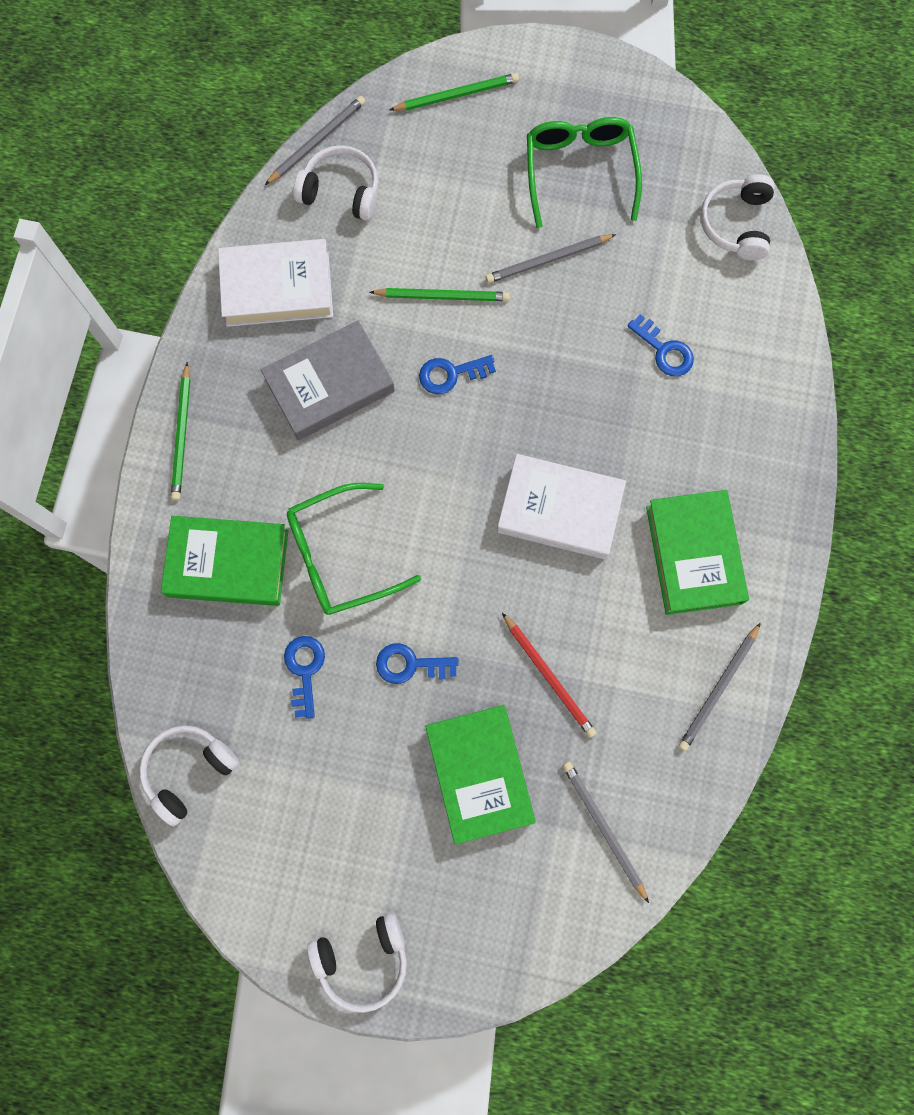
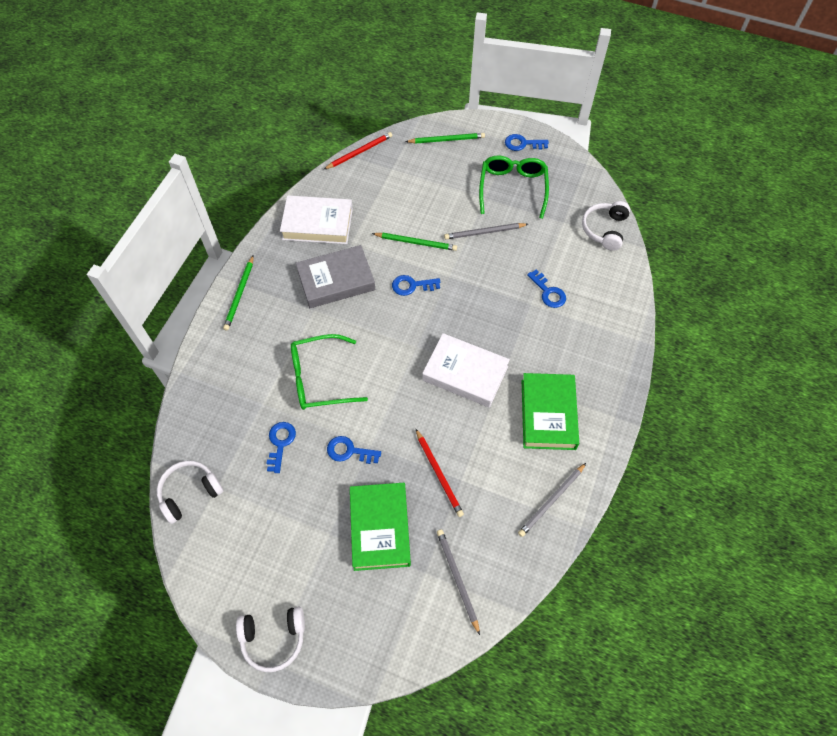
camera: 10 degrees right, 15 degrees down
(228, 563) = (248, 371): green book -> none
(317, 141) = (359, 152): grey pencil -> red pencil
(341, 191) = (367, 179): white headphones -> none
(582, 83) = (522, 144): none -> blue key

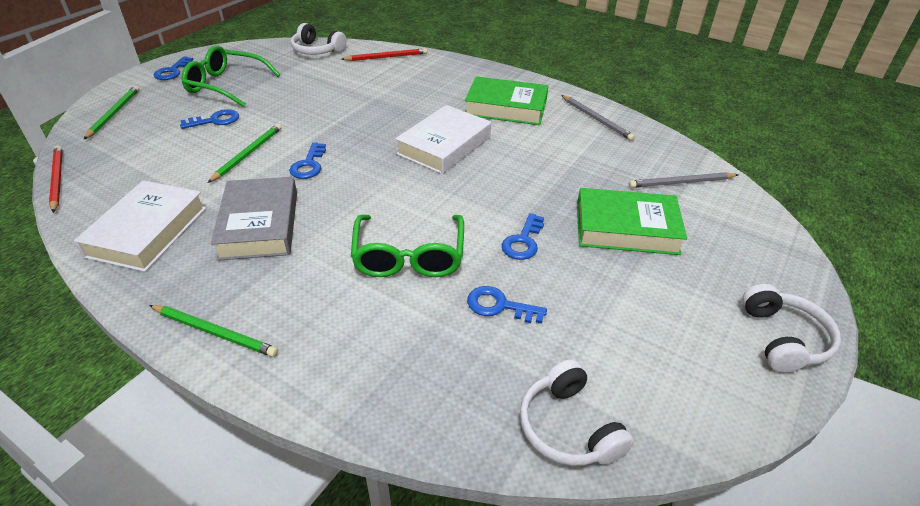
camera: 80 degrees left, 20 degrees down
(439, 474) = (562, 178): red pencil -> red pencil (386, 57)
(484, 232) = (270, 109): grey pencil -> none
(548, 292) = (370, 86): blue key -> blue key (215, 120)

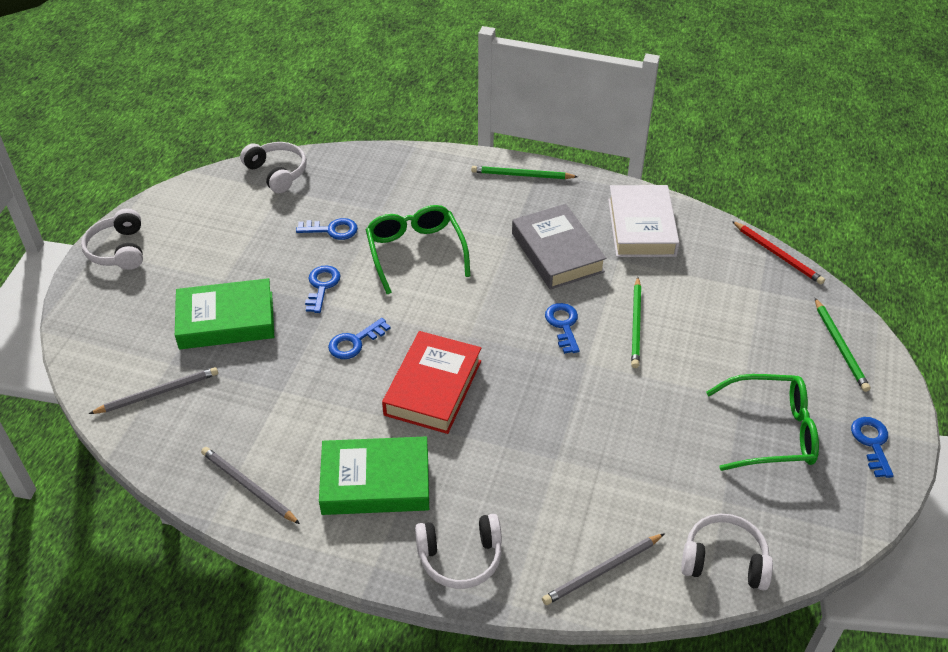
camera: 165 degrees right, 5 degrees up
(215, 120) = (718, 364): blue key -> blue key (354, 342)
(386, 57) = (602, 571): red pencil -> grey pencil
(444, 145) = (433, 387): white book -> red book
(464, 73) = (460, 557): none -> white headphones

